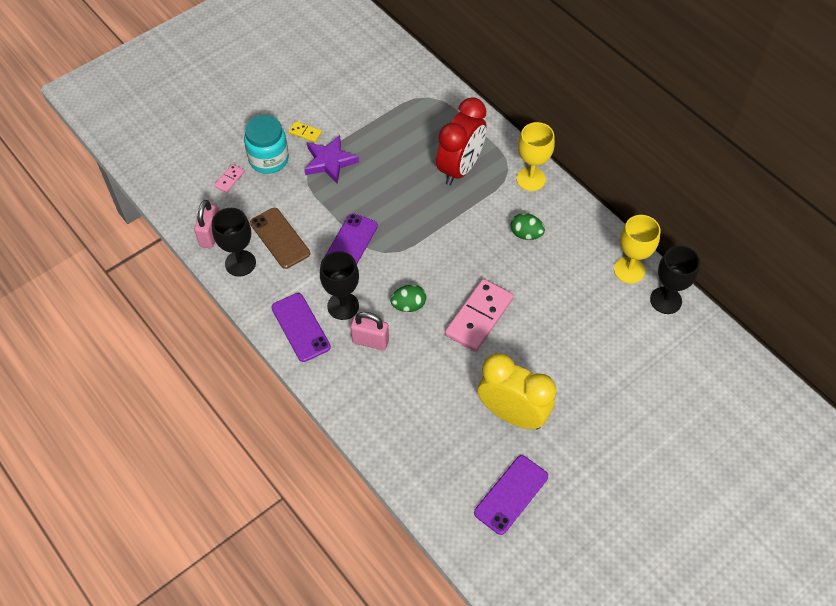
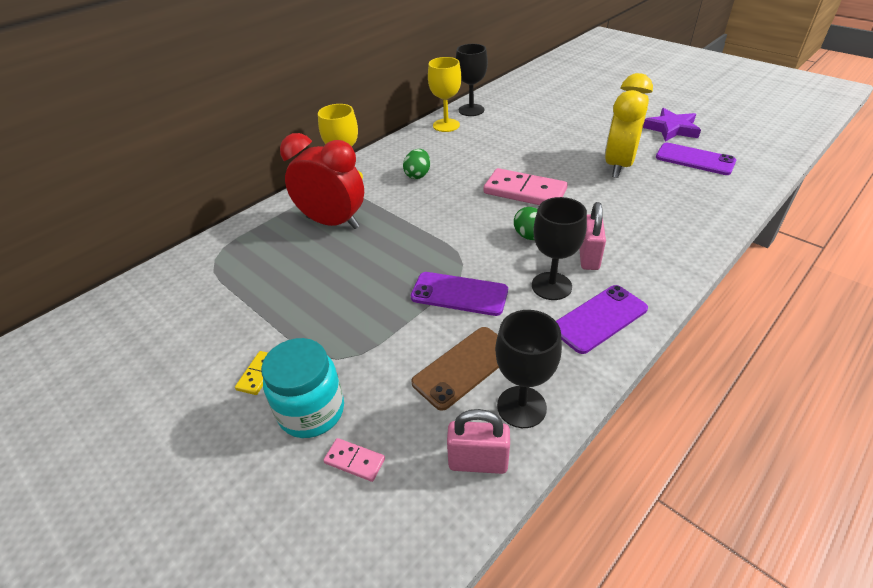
camera: 95 degrees left, 15 degrees down
(330, 162) = (319, 335): purple star -> purple star (671, 129)

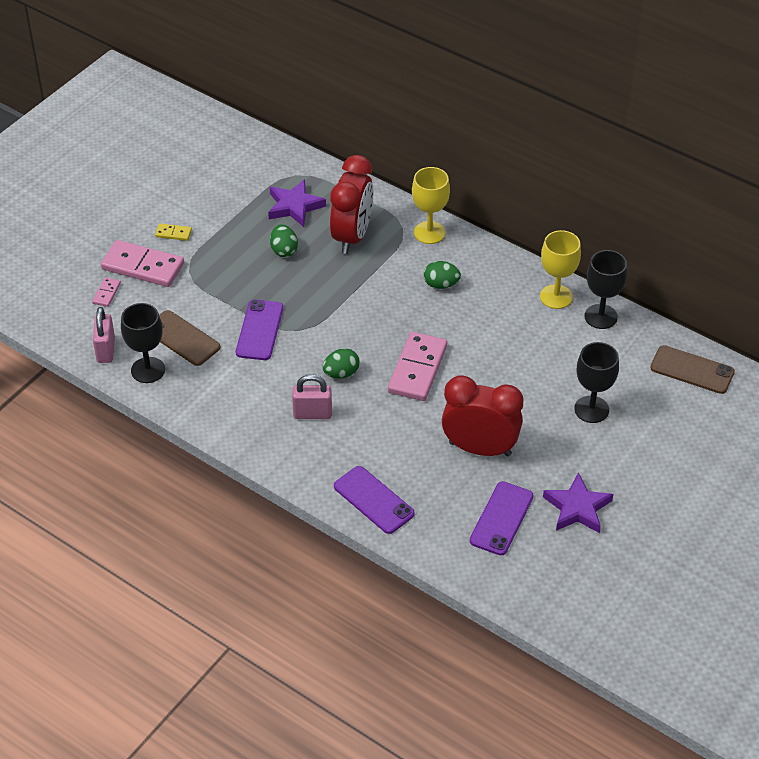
camera: 80 degrees right, 5 degrees up
(266, 261) = (294, 206): none -> purple star
(311, 411) = (143, 266): turquoise jar -> pink domino
(334, 271) = (284, 250): none -> green egg
(528, 84) = (692, 370): none -> brown phone
(551, 286) = (272, 387): black goblet -> black goblet (591, 409)
(599, 319) = (234, 416): purple phone -> purple phone (373, 500)
(618, 165) = (480, 448): yellow clock -> red clock

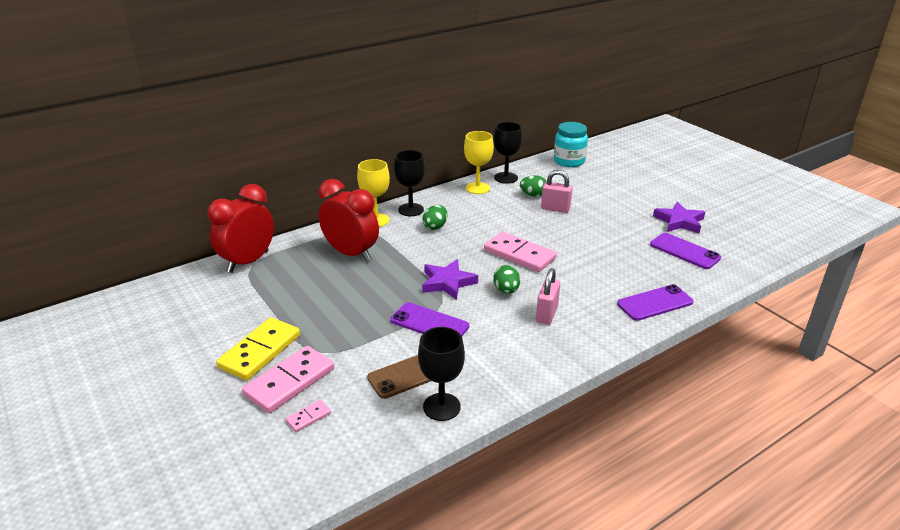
camera: 70 degrees left, 15 degrees down
(106, 293) = (308, 417): pink domino -> pink domino turned 75 degrees counterclockwise
(106, 350) = (394, 434): pink padlock -> pink padlock (555, 209)
(173, 233) = (260, 351): yellow domino -> yellow domino, size x2.19
(284, 250) = (339, 290): green egg -> green egg (533, 195)
(294, 206) = (289, 274): purple star -> purple star (447, 282)
(480, 448) = (613, 245): red clock -> red clock (248, 262)
(591, 409) = (590, 198): black goblet -> black goblet (411, 210)
(692, 370) = (569, 161): brown phone -> turquoise jar

